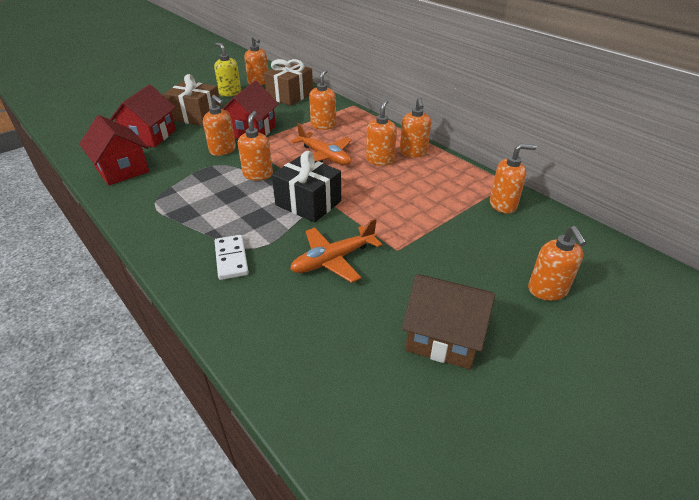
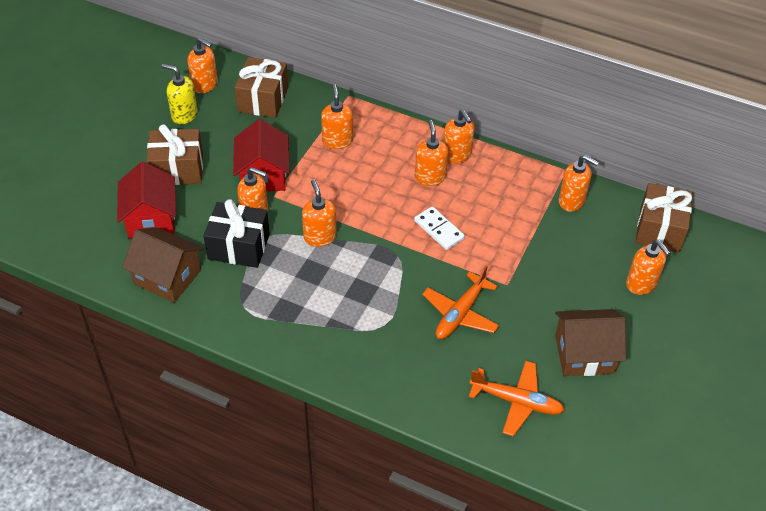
camera: 25 degrees left, 10 degrees up
(122, 169) = (167, 277): red house -> brown house
(231, 259) = (372, 344): white domino -> white domino (439, 230)
(308, 203) = (396, 257): black gift -> black gift (239, 246)
(324, 156) = (370, 189): orange plane -> orange plane (517, 402)
(503, 205) = (571, 201): orange soap dispenser -> orange soap dispenser turned 60 degrees clockwise
(590, 249) = (659, 229): none -> brown gift

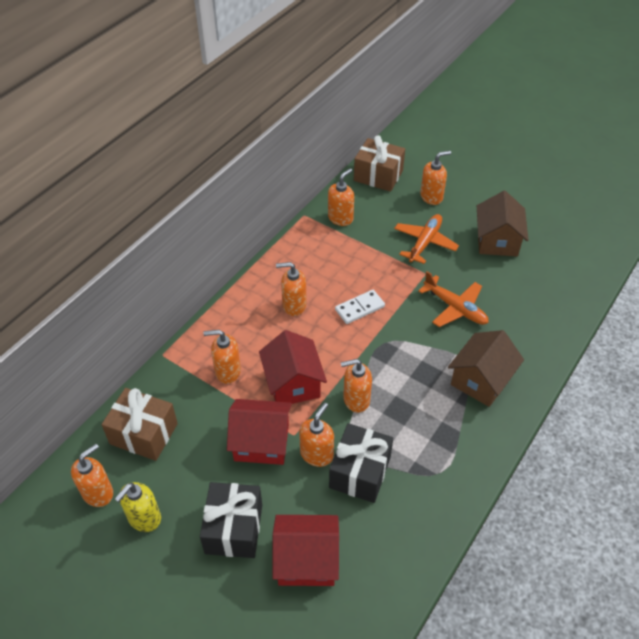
camera: 80 degrees left, 0 degrees up
(167, 277) = (395, 544): brown house -> brown house (481, 380)
(177, 169) = (234, 528): brown gift -> black gift
(331, 188) = (293, 383): none -> red house
(456, 155) = (270, 282): orange soap dispenser -> none
(517, 402) = (542, 287): orange plane -> orange plane (425, 242)

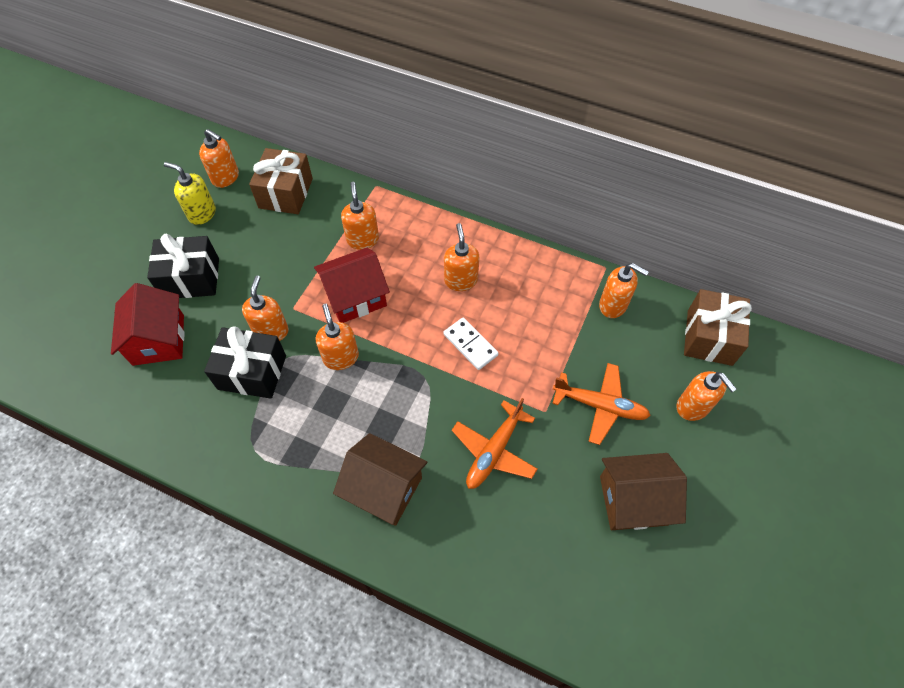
camera: 80 degrees right, 10 degrees up
(261, 442) = (282, 283): red house -> none
(317, 454) = (271, 331): orange soap dispenser -> orange soap dispenser turned 105 degrees counterclockwise

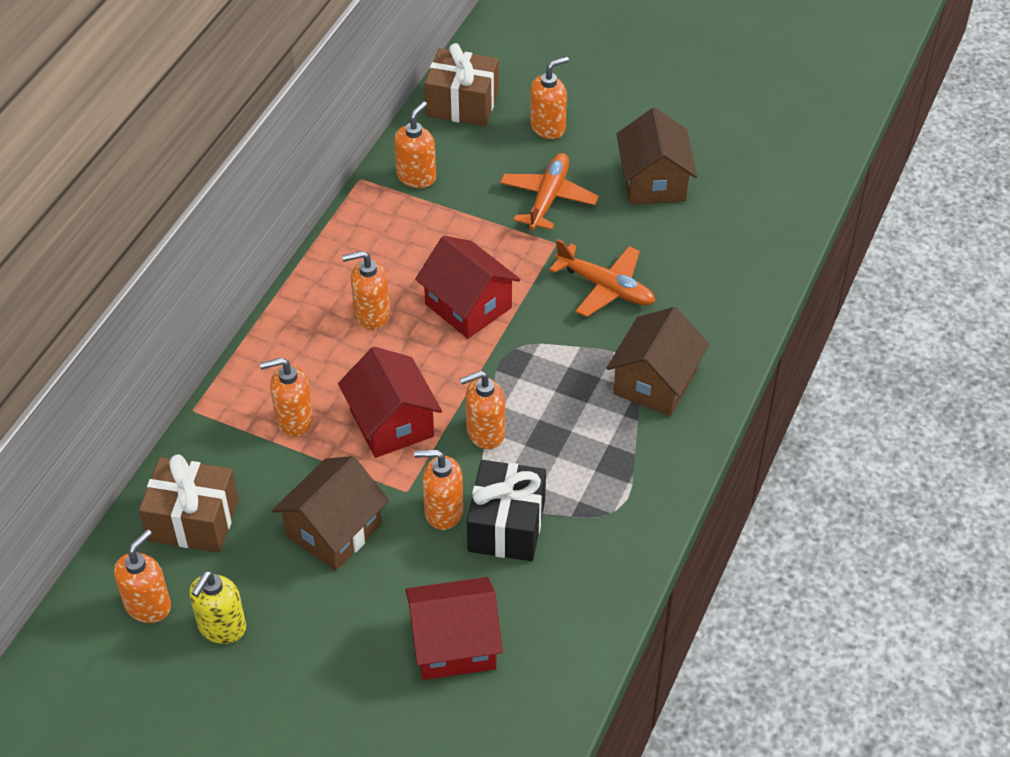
camera: 90 degrees left, 10 degrees down
(191, 278) = (348, 621): black gift -> none
(265, 267) = (334, 530): none -> brown house
(470, 345) = (468, 306): white domino -> red house

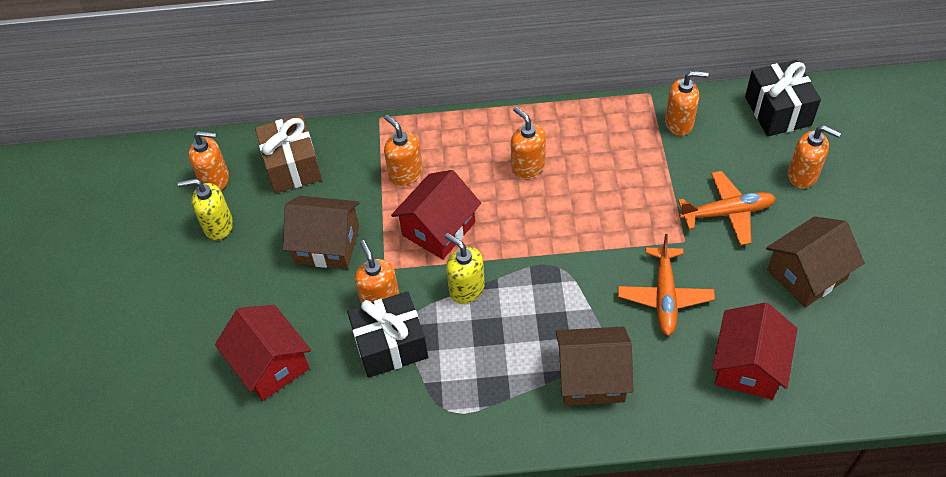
camera: 65 degrees right, 5 degrees up
(462, 104) = (777, 111): brown gift -> black gift
(468, 306) = (578, 218): red house -> red house (748, 366)
(485, 432) = (466, 289): orange soap dispenser -> yellow soap dispenser

